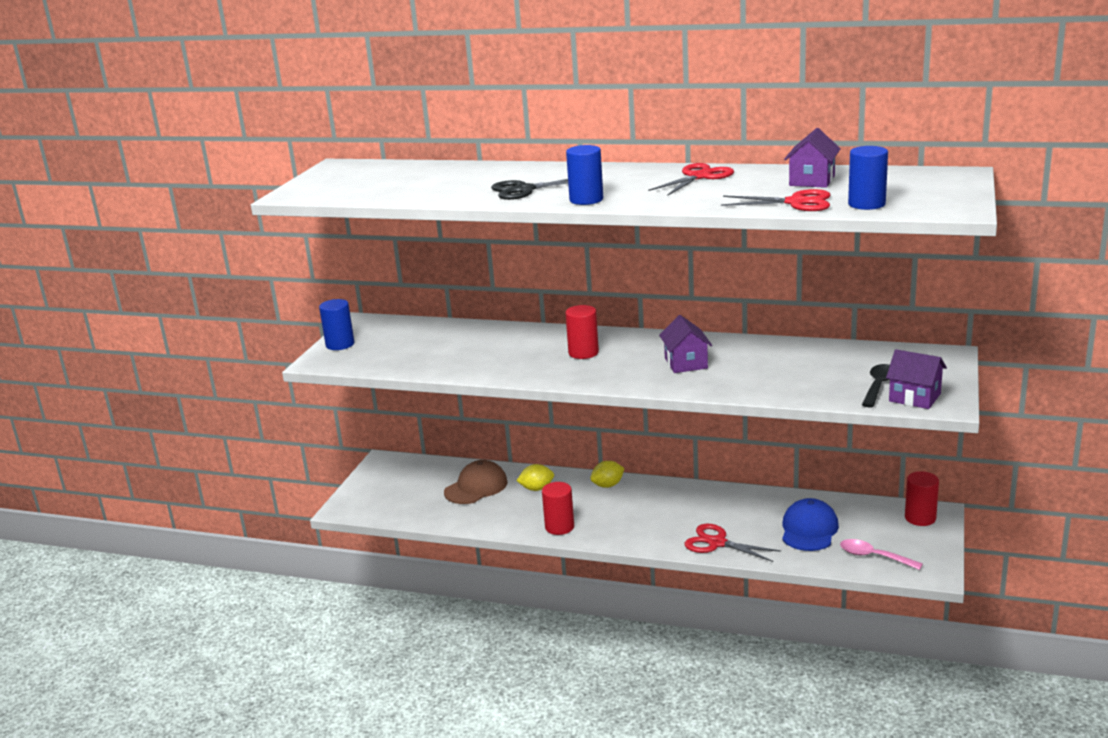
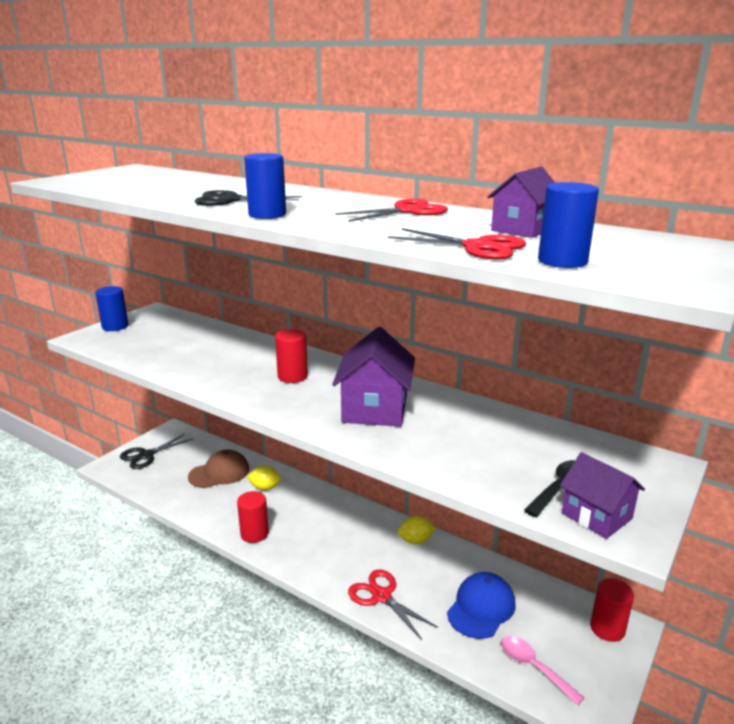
camera: 15 degrees right, 0 degrees up
(378, 490) = (146, 455): none -> black scissors
(608, 485) = (325, 500): yellow lemon -> yellow lemon (415, 540)
(686, 363) = (375, 409): purple house -> purple house, size x1.60

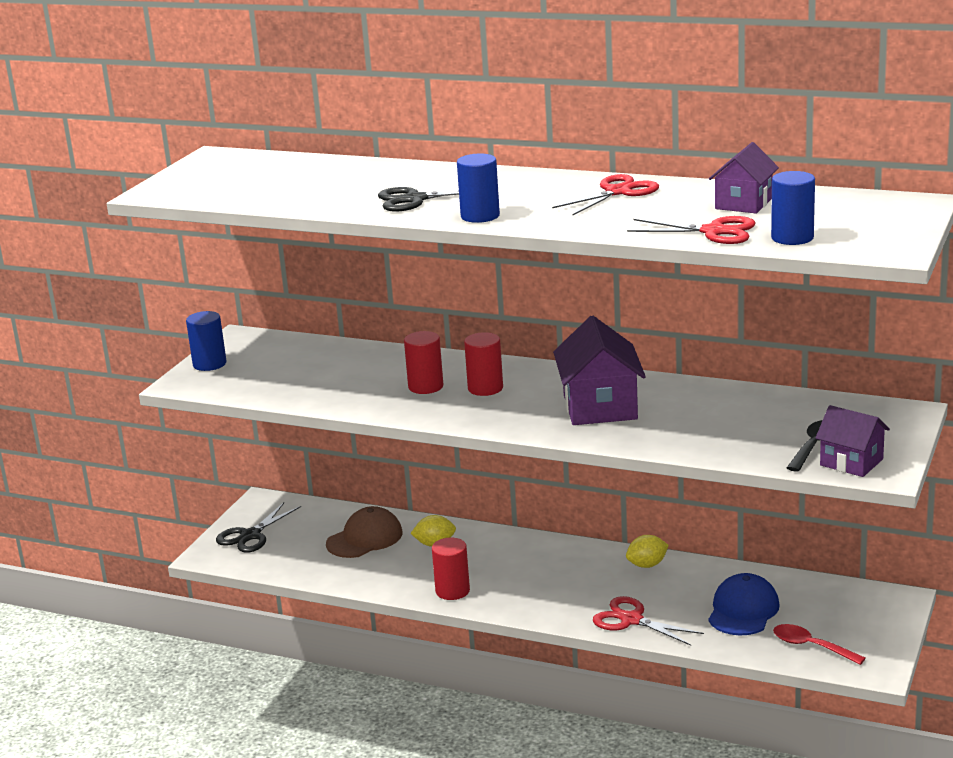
camera: 10 degrees left, 0 degrees up
(533, 667) = (811, 646): pink spoon -> red spoon
(607, 628) = (878, 604): red cylinder -> red cylinder (425, 386)

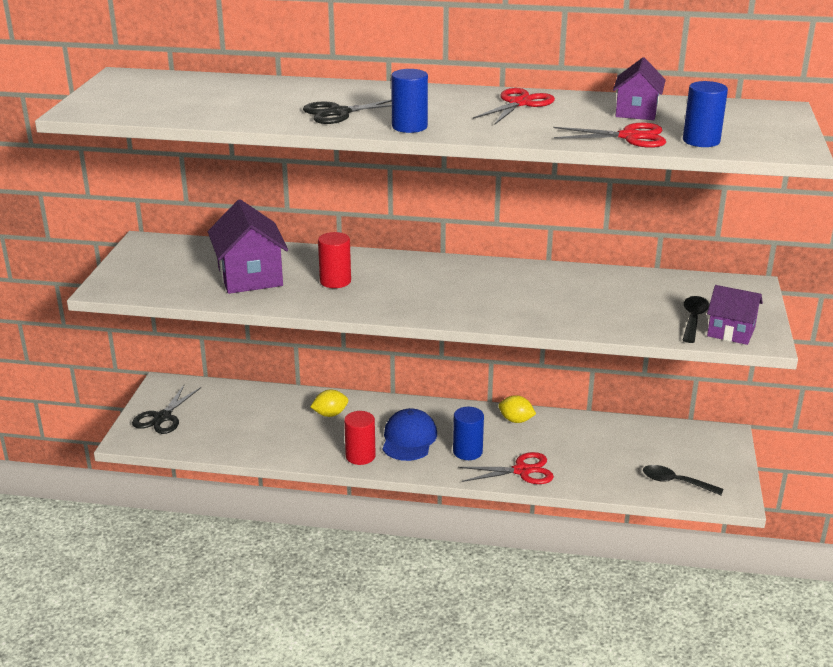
camera: 15 degrees left, 5 degrees up
(209, 364) = (125, 268): blue cylinder -> blue cylinder (467, 452)
(365, 538) = (267, 413): brown cap -> none
(485, 388) = (389, 280): red cylinder -> none
(600, 407) = (497, 293): purple house -> purple house (250, 277)
(631, 620) = (522, 471): red scissors -> red scissors turned 150 degrees clockwise
(647, 565) = (516, 420): yellow lemon -> yellow lemon turned 60 degrees clockwise
(743, 610) = (609, 455): blue cap -> blue cap (409, 439)
(811, 646) = (675, 482): red spoon -> black spoon

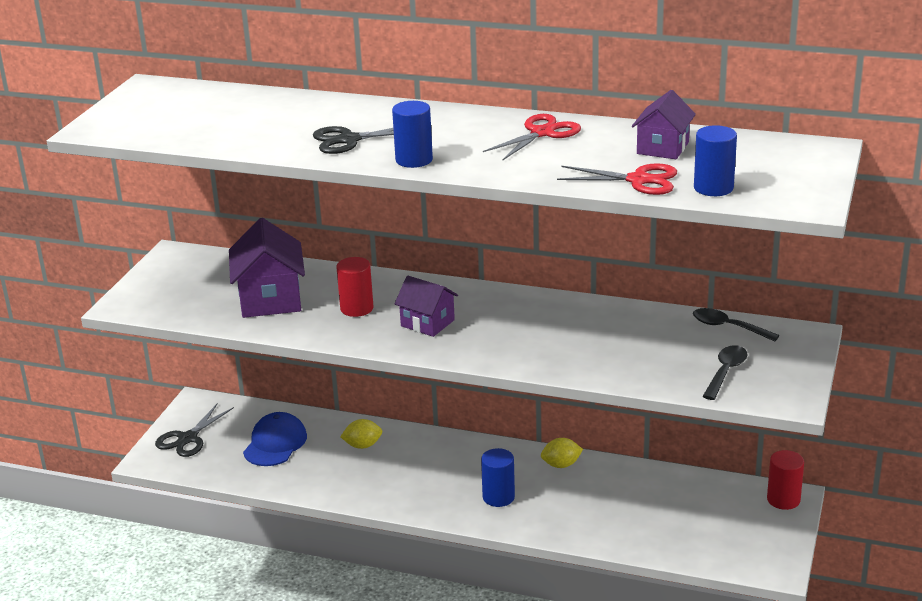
camera: 10 degrees right, 0 degrees up
(360, 456) = (383, 494): red cylinder -> red cylinder (783, 500)
(409, 439) = (439, 478): blue cap -> blue cap (275, 443)
(516, 420) = (561, 465): yellow lemon -> yellow lemon turned 45 degrees counterclockwise
(522, 471) = (551, 522): red scissors -> none
(675, 482) = (717, 547): black spoon -> black spoon (728, 327)
(731, 332) = (761, 389): purple house -> purple house (427, 323)

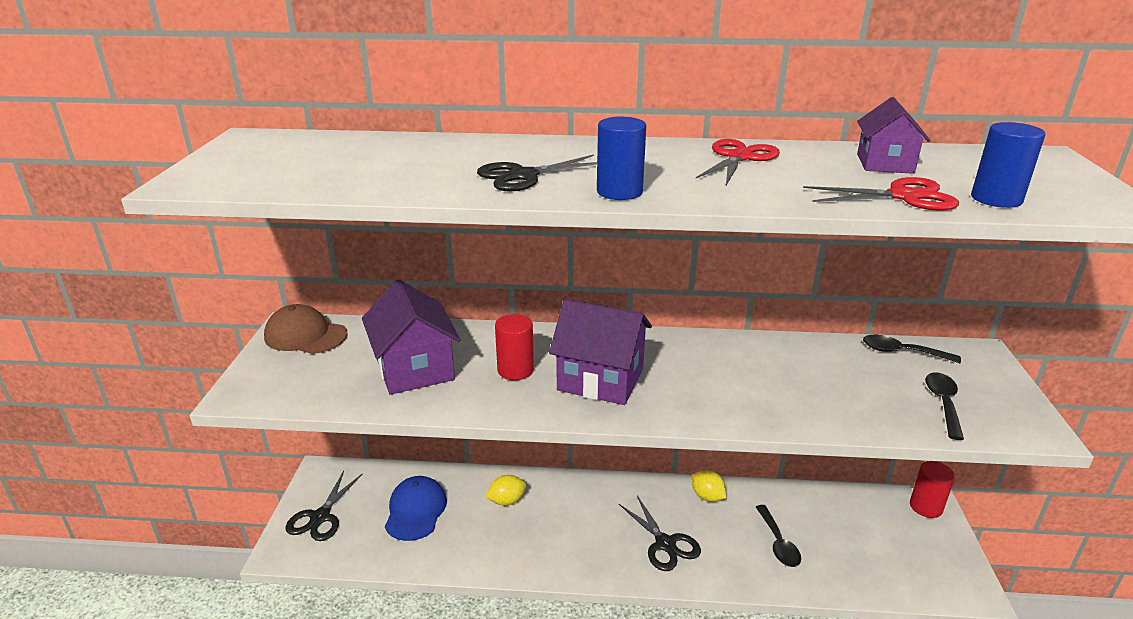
camera: 15 degrees left, 0 degrees up
(185, 263) = (305, 335): none -> brown cap
(427, 323) = (600, 379): purple house -> purple house, size x1.60
(498, 497) = (665, 544): blue cylinder -> black scissors
(561, 465) = (707, 496): yellow lemon -> yellow lemon turned 75 degrees clockwise
(609, 510) = (778, 543): none -> black spoon

